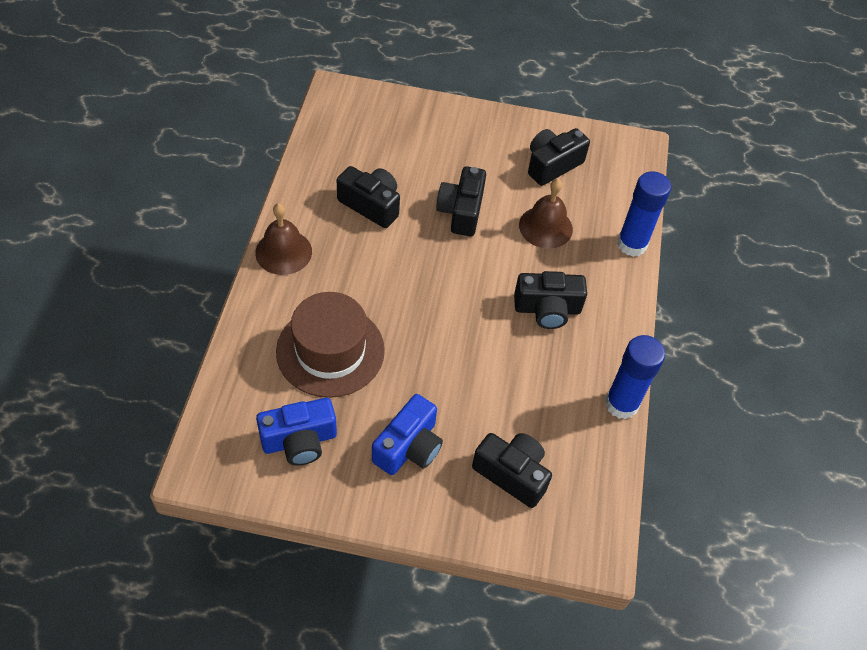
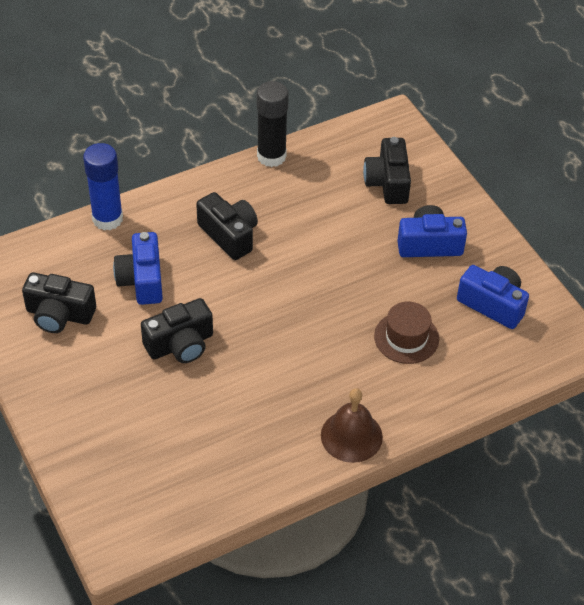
camera: 125 degrees left, 5 degrees down
(330, 350) = (406, 337): brown hat -> brown hat, size x0.62
(371, 205) = (237, 411): black camera -> none
(545, 227) = (142, 280): brown bell -> blue camera
(621, 404) = (271, 156): blue glue stick -> black glue stick

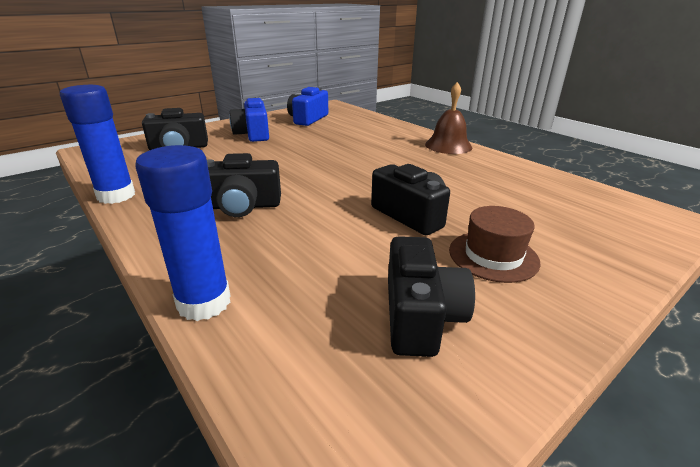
camera: 100 degrees left, 20 degrees down
(142, 280) = (326, 252): blue camera -> none
(229, 235) = (242, 206): black camera -> black camera turned 135 degrees counterclockwise
(271, 156) = (116, 196): black glue stick -> blue glue stick
(406, 337) = (348, 136): brown hat -> brown hat (493, 256)

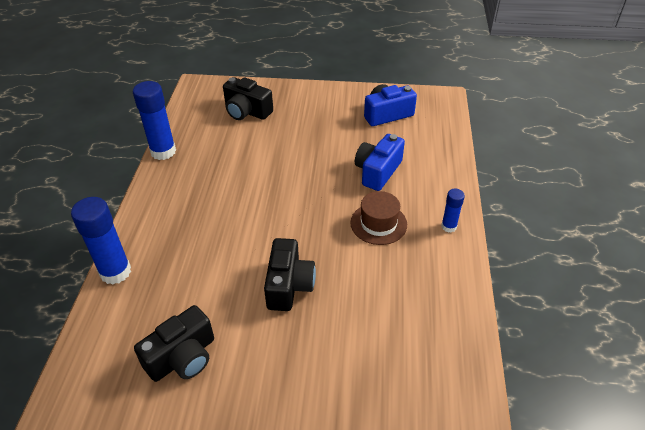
camera: 45 degrees right, 15 degrees up
(242, 206) = (210, 206): black camera -> none
(253, 134) = (315, 117): blue camera -> blue camera (377, 171)
(448, 145) = (449, 226): brown bell -> blue glue stick
(493, 256) = (280, 355): brown hat -> brown hat (378, 223)

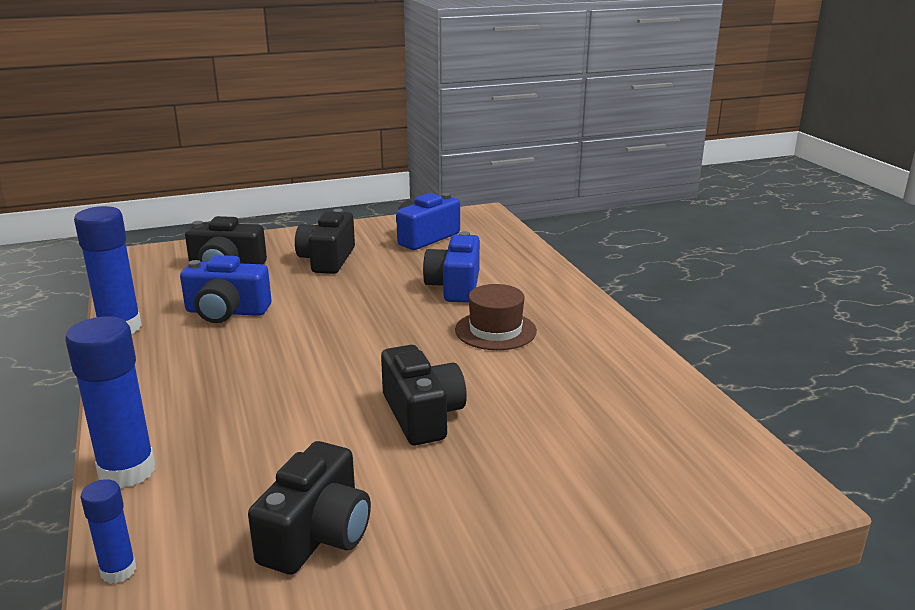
camera: 25 degrees left, 20 degrees down
(226, 154) = (226, 312): none -> blue camera
(311, 120) = (327, 260): none -> black camera
(449, 226) = (584, 314): blue glue stick -> blue glue stick (118, 571)

